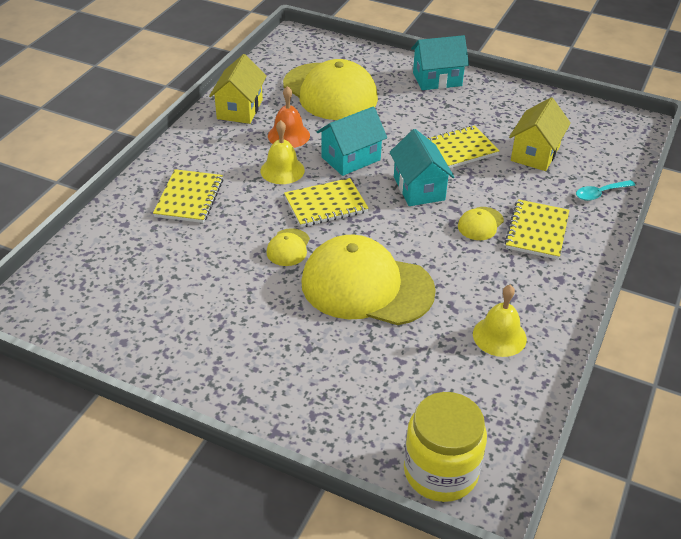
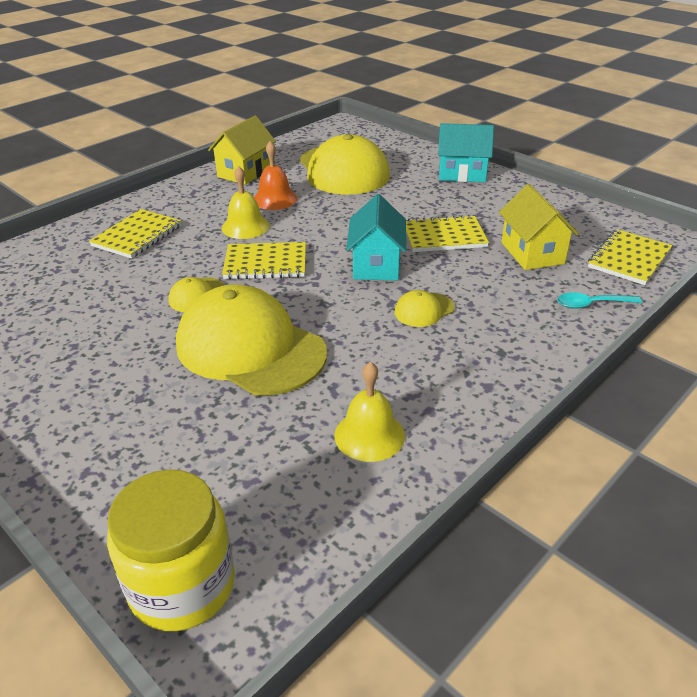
camera: 20 degrees right, 5 degrees down
(351, 158) = (322, 227): turquoise house -> none
(535, 153) = (532, 253): yellow house -> yellow house turned 60 degrees counterclockwise
(537, 231) = (488, 329): yellow notebook -> yellow notebook (629, 259)

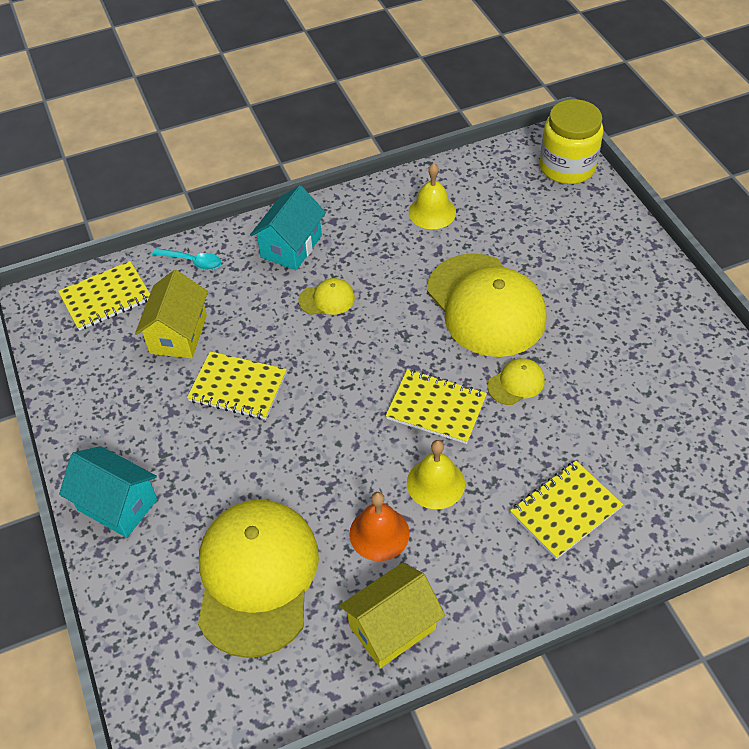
camera: 155 degrees left, 15 degrees up
(376, 264) = (331, 368): turquoise house -> turquoise house (291, 246)

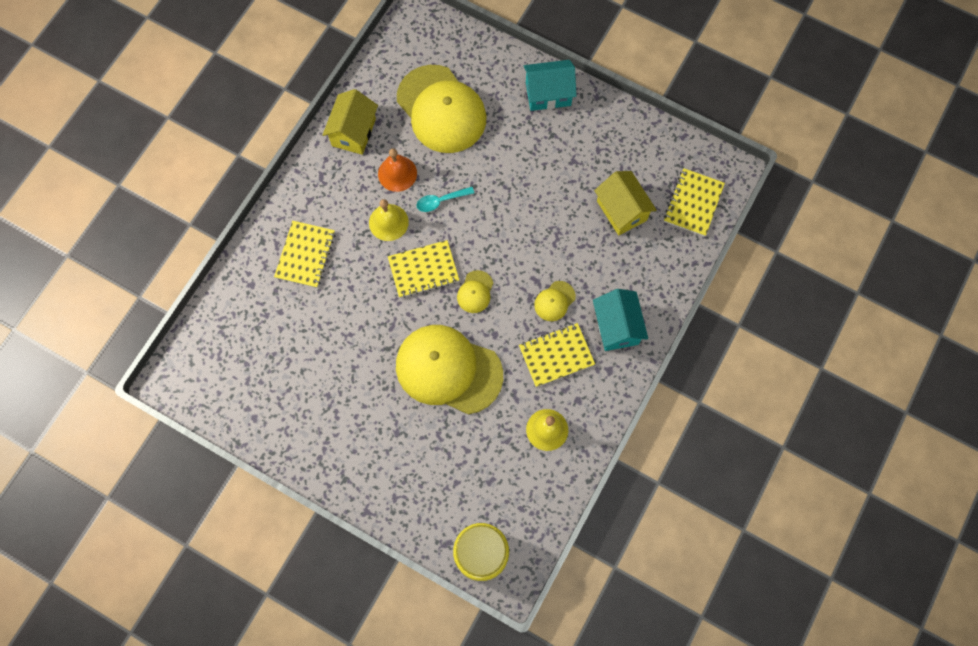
camera: 140 degrees right, 20 degrees up
(193, 262) = (668, 268): turquoise spoon -> turquoise spoon (441, 201)
(238, 387) = (551, 202): yellow notebook -> yellow notebook (556, 355)
(516, 383) = (388, 321): yellow cap -> yellow cap (475, 292)

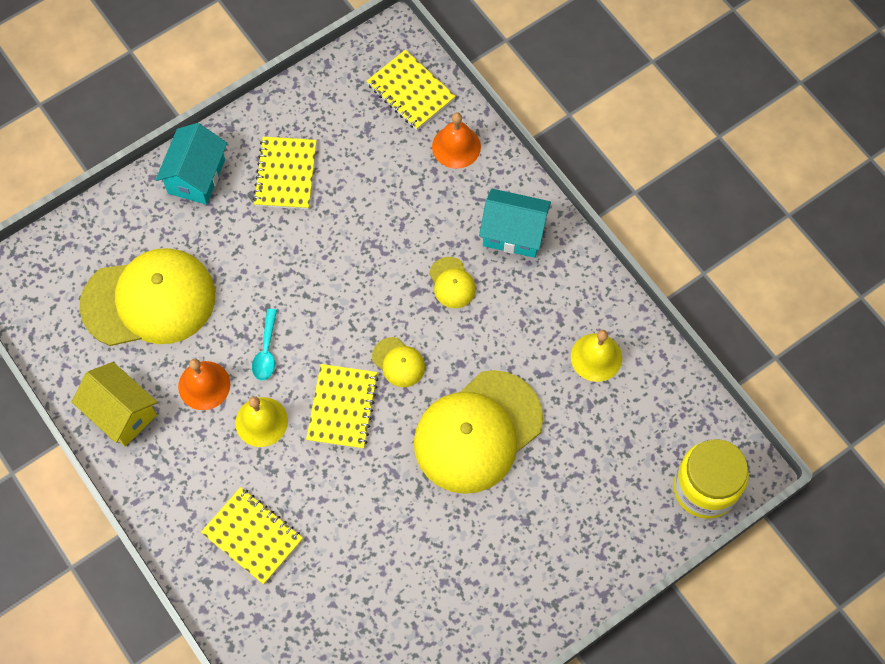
camera: 65 degrees left, 5 degrees down
(556, 355) = (516, 309): yellow notebook -> yellow notebook (285, 174)
(621, 210) = (381, 166): yellow house -> none
(665, 255) = (456, 146): none -> orange bell

